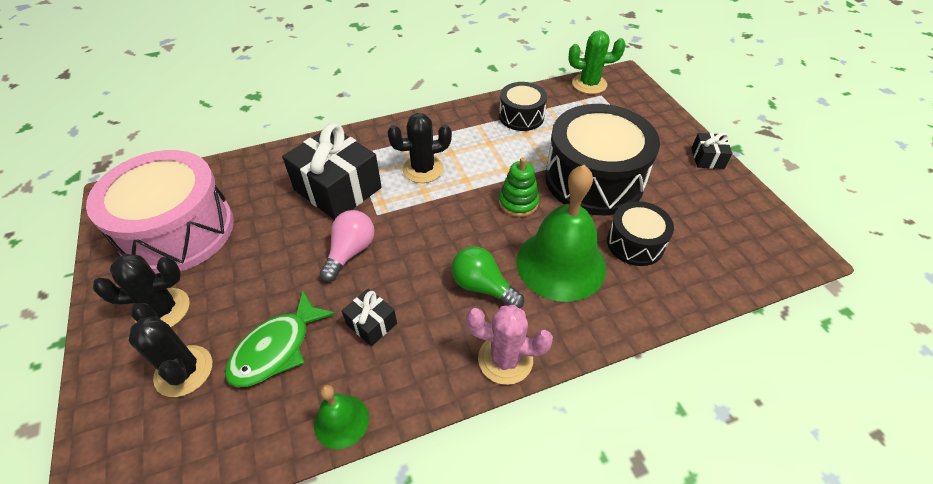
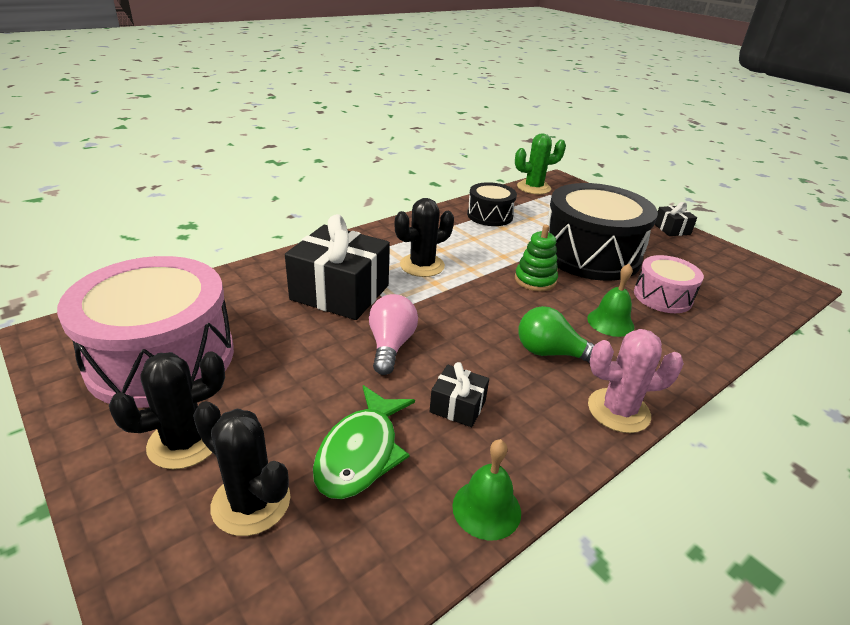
camera: 20 degrees left, 15 degrees down
(561, 264) = (610, 322): green bell -> green bell, size x0.49
(635, 243) = (662, 296): black drum -> pink drum

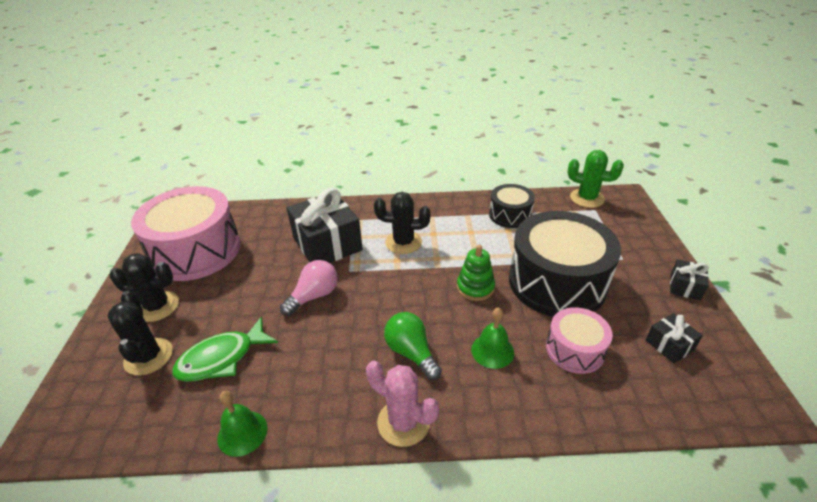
camera: 40 degrees right, 5 degrees up
(458, 406) = (303, 359): black gift -> black gift (669, 345)

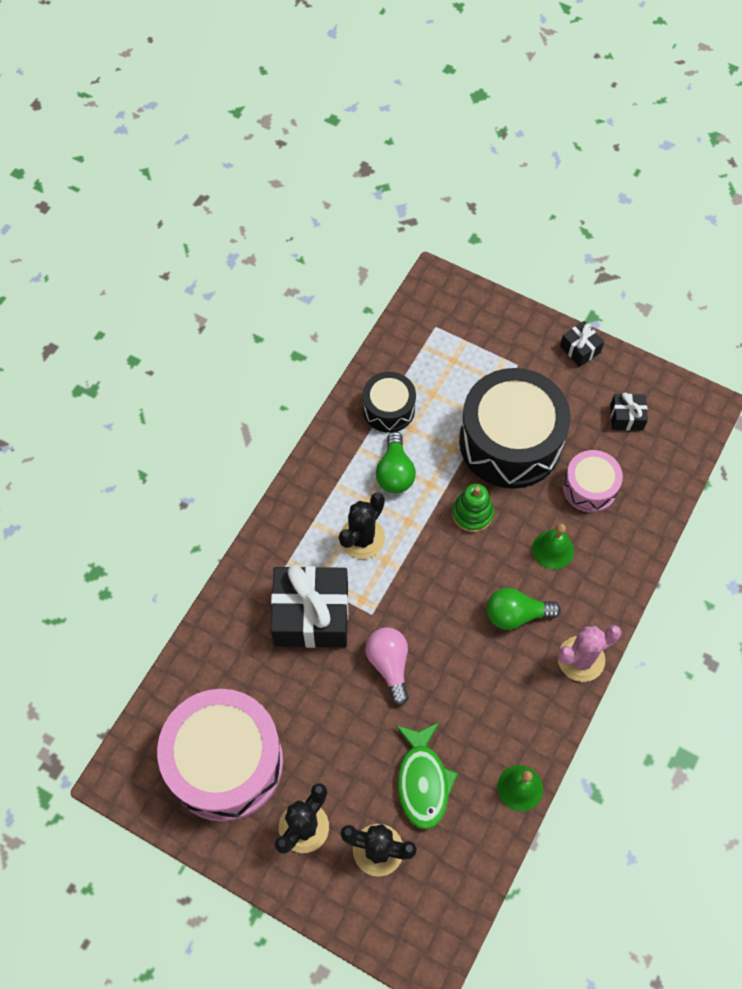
camera: 60 degrees left, 25 degrees up
(467, 236) = (395, 472): none -> green light bulb
(587, 198) = (413, 318): green cactus -> none

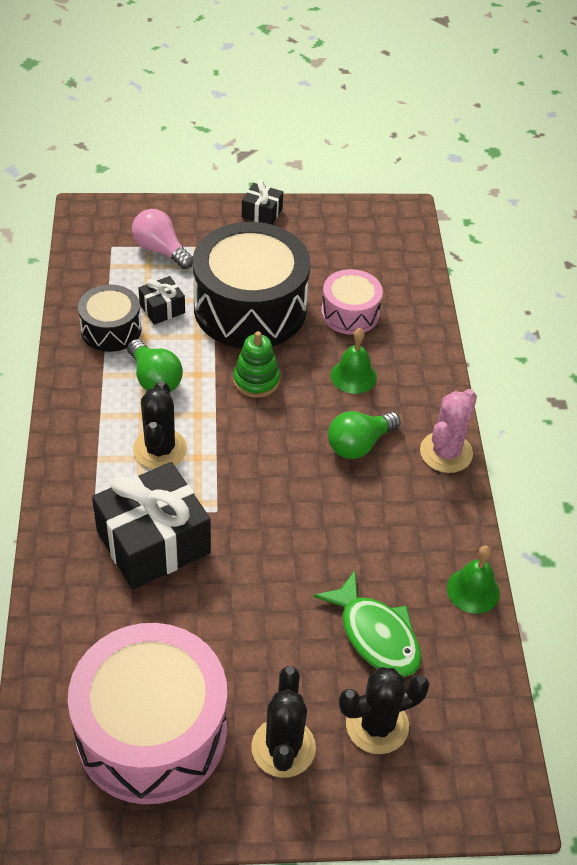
camera: 35 degrees left, 15 degrees down
(389, 665) = (266, 547): pink light bulb -> pink light bulb (160, 250)
(626, 417) = (342, 247): black gift -> black gift (162, 308)

